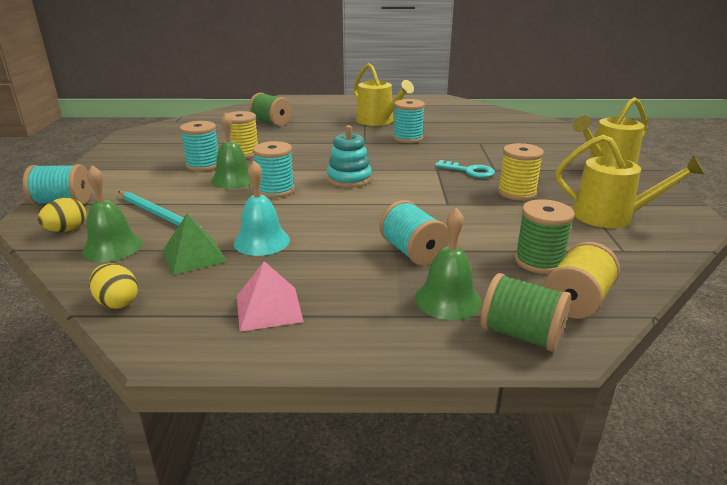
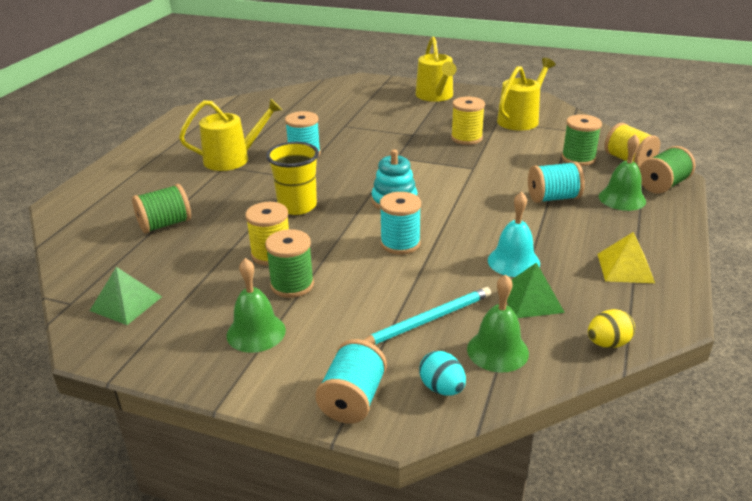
camera: 70 degrees left, 5 degrees up
(67, 230) = (442, 388): yellow egg -> turquoise egg
(176, 131) = (126, 303): none -> green pyramid
(203, 165) = (292, 285): turquoise spool -> green spool
(233, 179) = (353, 266): green bell -> green bell (256, 332)
(268, 308) = (625, 268): pink pyramid -> yellow pyramid
(317, 150) = (297, 206): none -> yellow cup
(469, 171) = (411, 145): turquoise key -> none

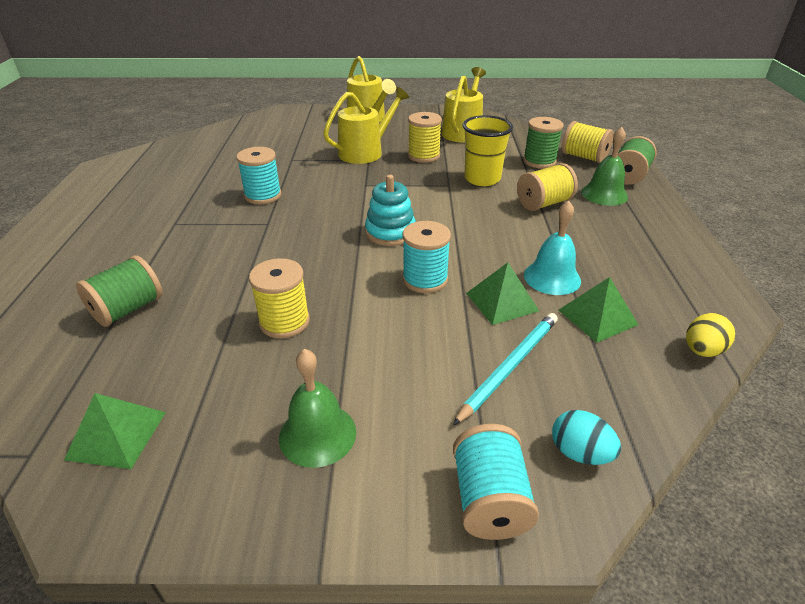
camera: 20 degrees left, 5 degrees up
(232, 159) = (180, 213): yellow watering can -> yellow watering can (365, 152)
(292, 285) = (330, 357): green spool -> none
(297, 206) = (285, 257): yellow cup -> yellow cup (482, 179)
(455, 272) = (502, 302): none -> green pyramid
(497, 351) = (605, 387): green bell -> none
(553, 198) = (544, 203): turquoise spool -> yellow spool
(625, 268) = (657, 263): yellow pyramid -> none

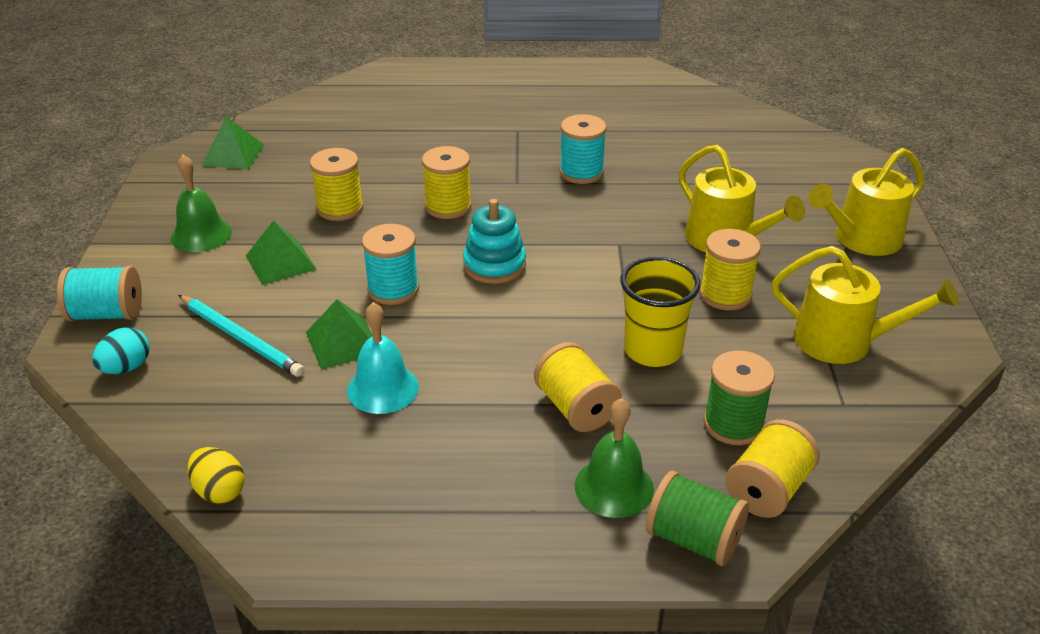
camera: 90 degrees right, 0 degrees up
(128, 309) = (375, 133): green spool -> none
(298, 256) = (448, 206): none -> yellow spool
(597, 317) = (299, 414): green pyramid -> green pyramid (281, 262)

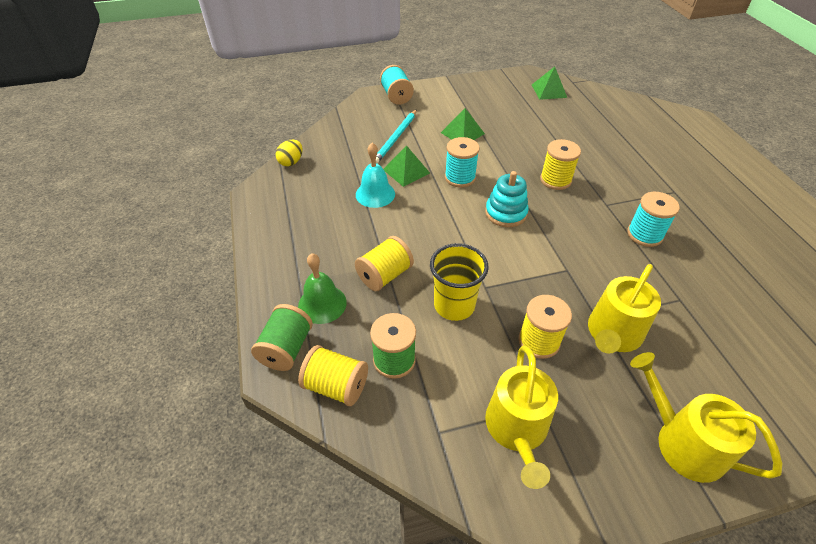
camera: 75 degrees right, 10 degrees up
(126, 368) = (362, 113): turquoise egg -> none
(201, 234) = (471, 102): green bell -> none
(340, 208) = (524, 139): yellow spool -> none

